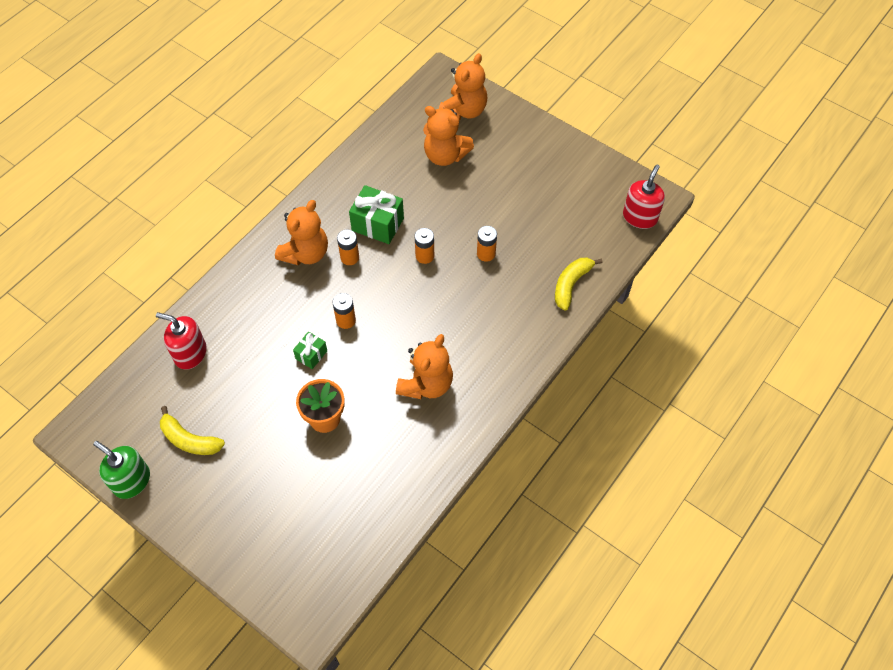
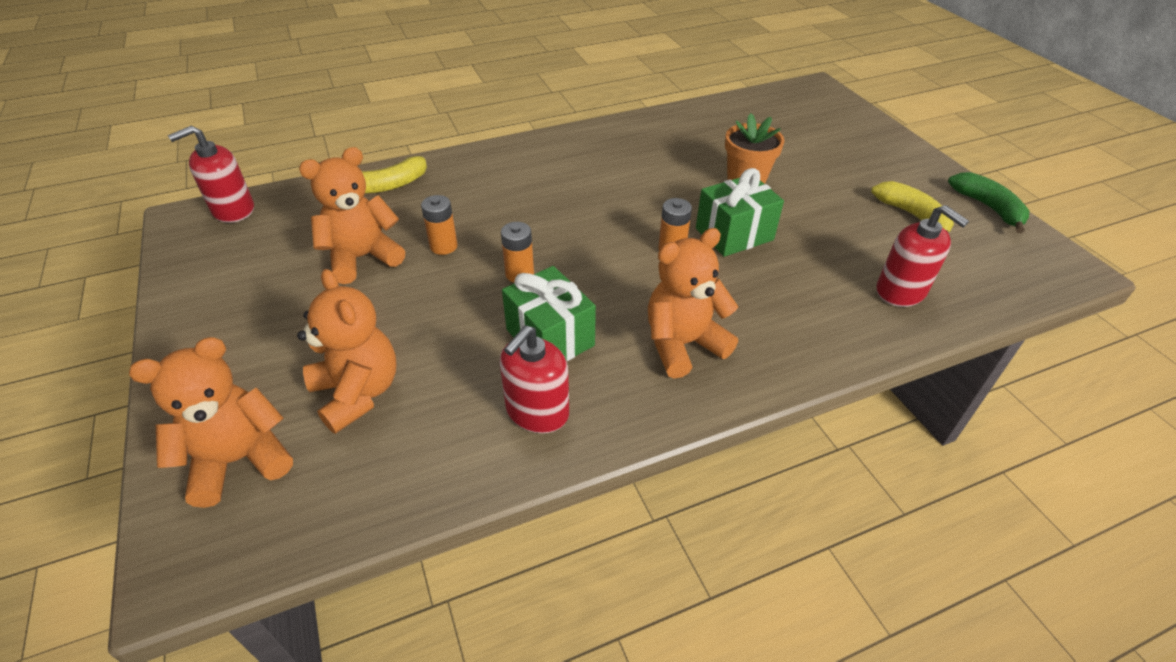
camera: 150 degrees left, 15 degrees down
(131, 481) = (988, 207): green soap dispenser -> green banana
(311, 355) = (734, 234): green gift -> green gift, size x1.78
(349, 257) = (621, 313): orange battery -> none
(357, 185) = (537, 411): none -> red soap dispenser
(426, 384) = (619, 170): orange teddy bear -> orange teddy bear (362, 258)

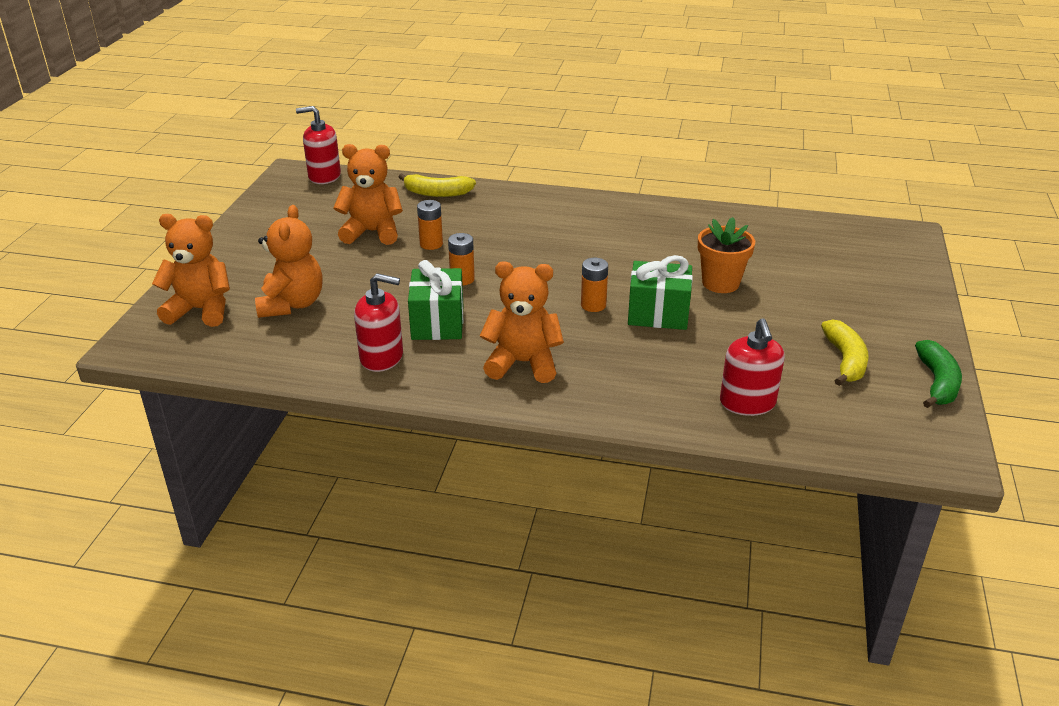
camera: 35 degrees right, 10 degrees down
(537, 411) = (382, 357): red soap dispenser -> red soap dispenser turned 150 degrees counterclockwise

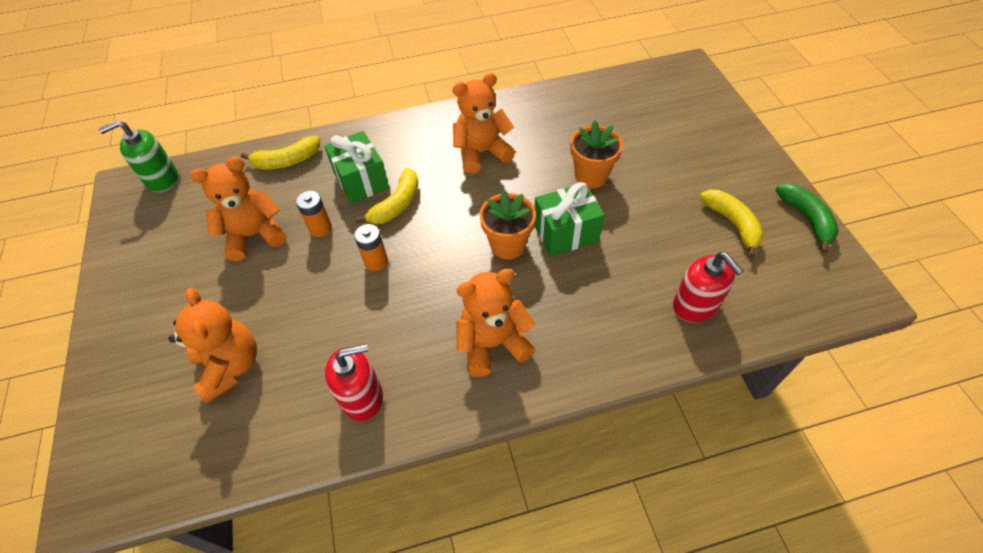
camera: 25 degrees left, 20 degrees up
(201, 310) = (137, 417): orange teddy bear -> orange teddy bear (482, 153)
(324, 176) = (162, 179): red soap dispenser -> green soap dispenser
(437, 323) = (387, 327): green gift -> green gift (361, 180)
(511, 248) = (396, 204): none -> yellow banana
(593, 305) = (508, 245): orange battery -> orange flower pot

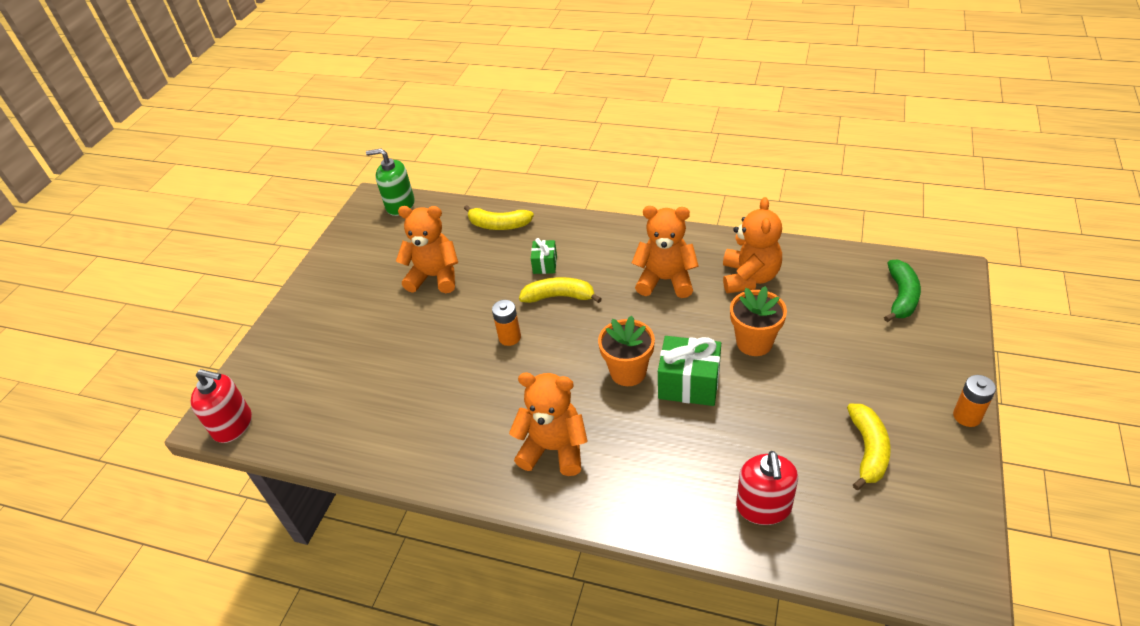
camera: 35 degrees right, 10 degrees down
(230, 366) = (354, 370): orange teddy bear -> orange teddy bear (749, 277)
(320, 228) = (486, 291): orange battery -> orange battery (967, 416)
(361, 180) = (545, 264): green gift -> green gift, size x0.56
(362, 397) = (426, 439): red soap dispenser -> red soap dispenser (233, 425)
(396, 204) = (559, 297): yellow banana -> yellow banana turned 150 degrees counterclockwise
(806, 219) = (959, 483): green banana -> green banana (901, 297)

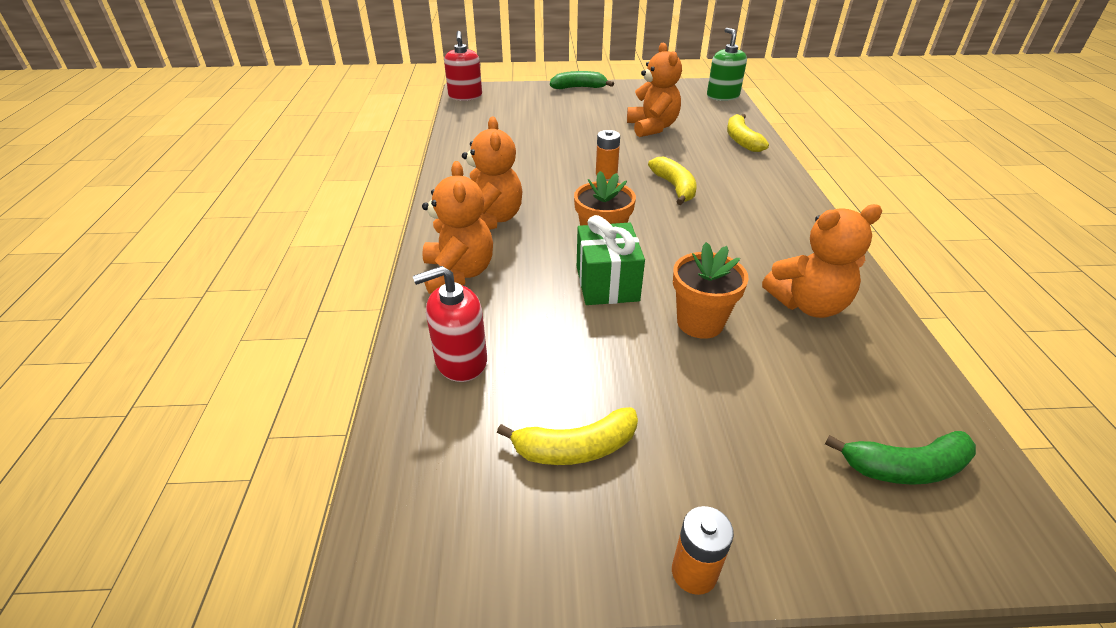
camera: 65 degrees right, 5 degrees down
(294, 308) = (579, 88): none -> green banana
(545, 264) = (711, 172): green gift -> none
(665, 280) = (750, 244): orange teddy bear -> orange teddy bear (458, 273)

